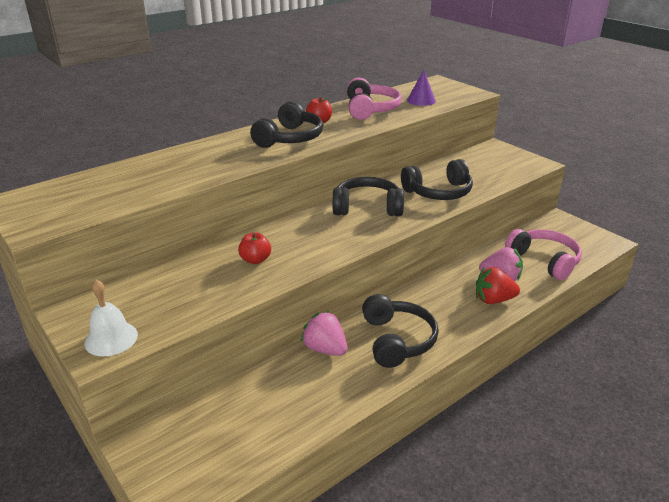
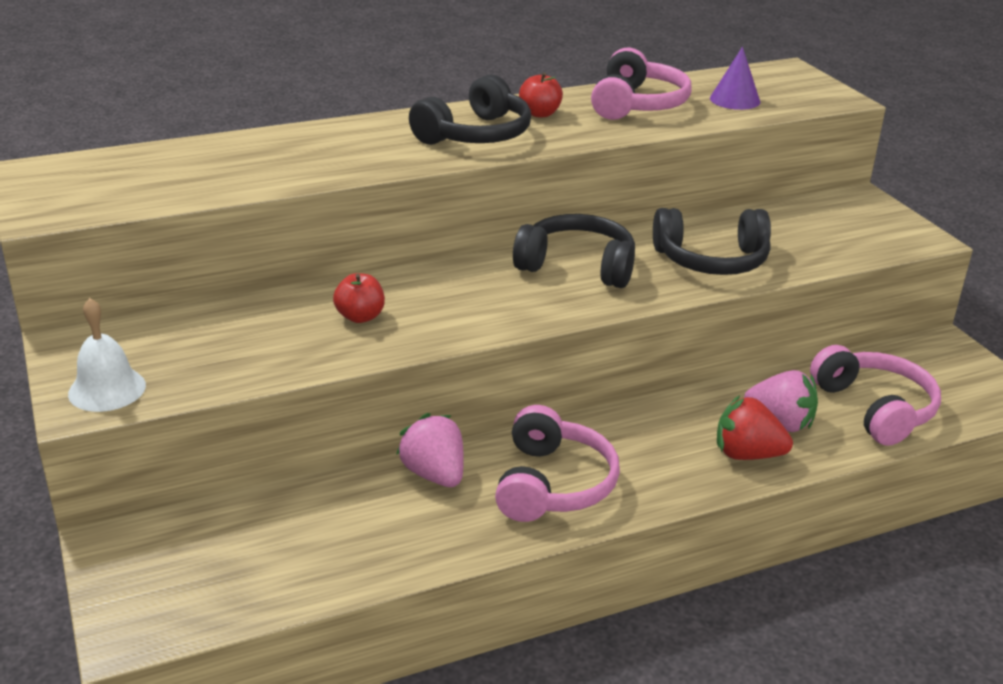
camera: 15 degrees right, 0 degrees up
(396, 340) = (552, 484): black headphones -> pink headphones

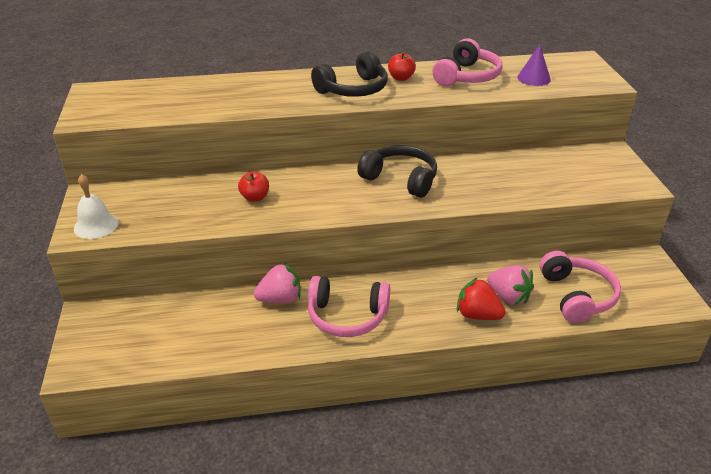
camera: 15 degrees right, 5 degrees up
(434, 474) = (280, 299): pink strawberry -> pink strawberry turned 90 degrees clockwise
(552, 484) = (347, 316): pink headphones -> pink headphones turned 75 degrees clockwise
(711, 260) = (489, 184): black headphones -> none

